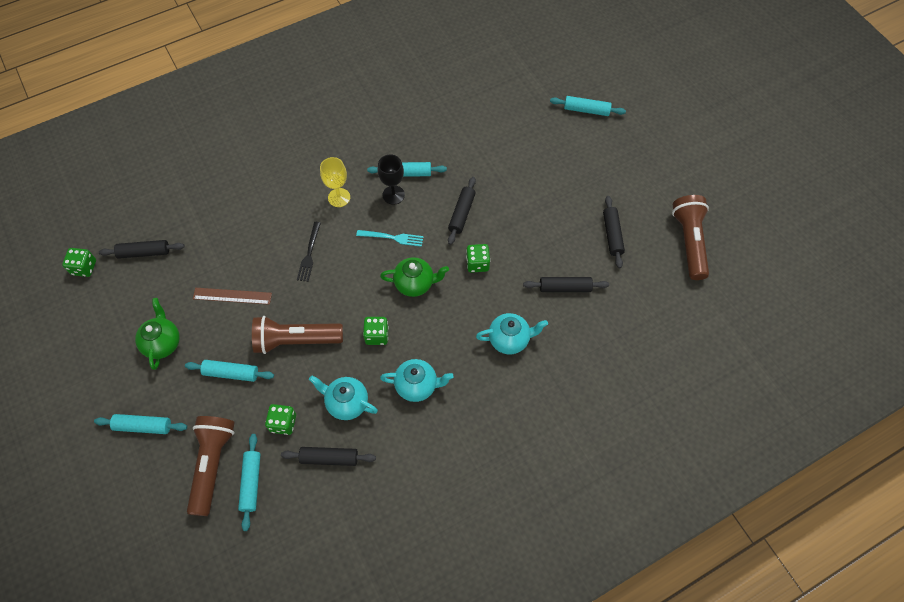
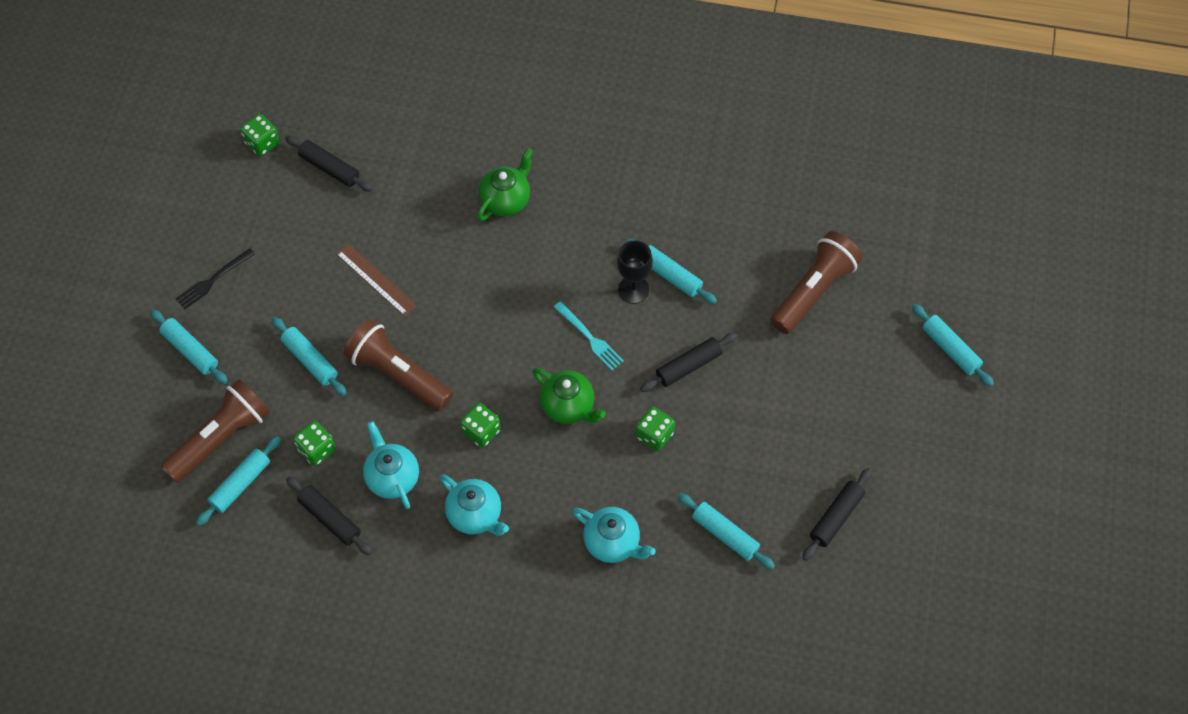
camera: 40 degrees right, 0 degrees up
(163, 343) = (272, 279): green teapot -> green teapot (506, 200)
(309, 254) = (488, 291): black fork -> black fork (213, 280)
(339, 197) = (573, 250): yellow goblet -> none
(565, 287) = (725, 534): black rolling pin -> turquoise rolling pin
(689, 241) = (919, 593): brown flashlight -> brown flashlight (814, 290)

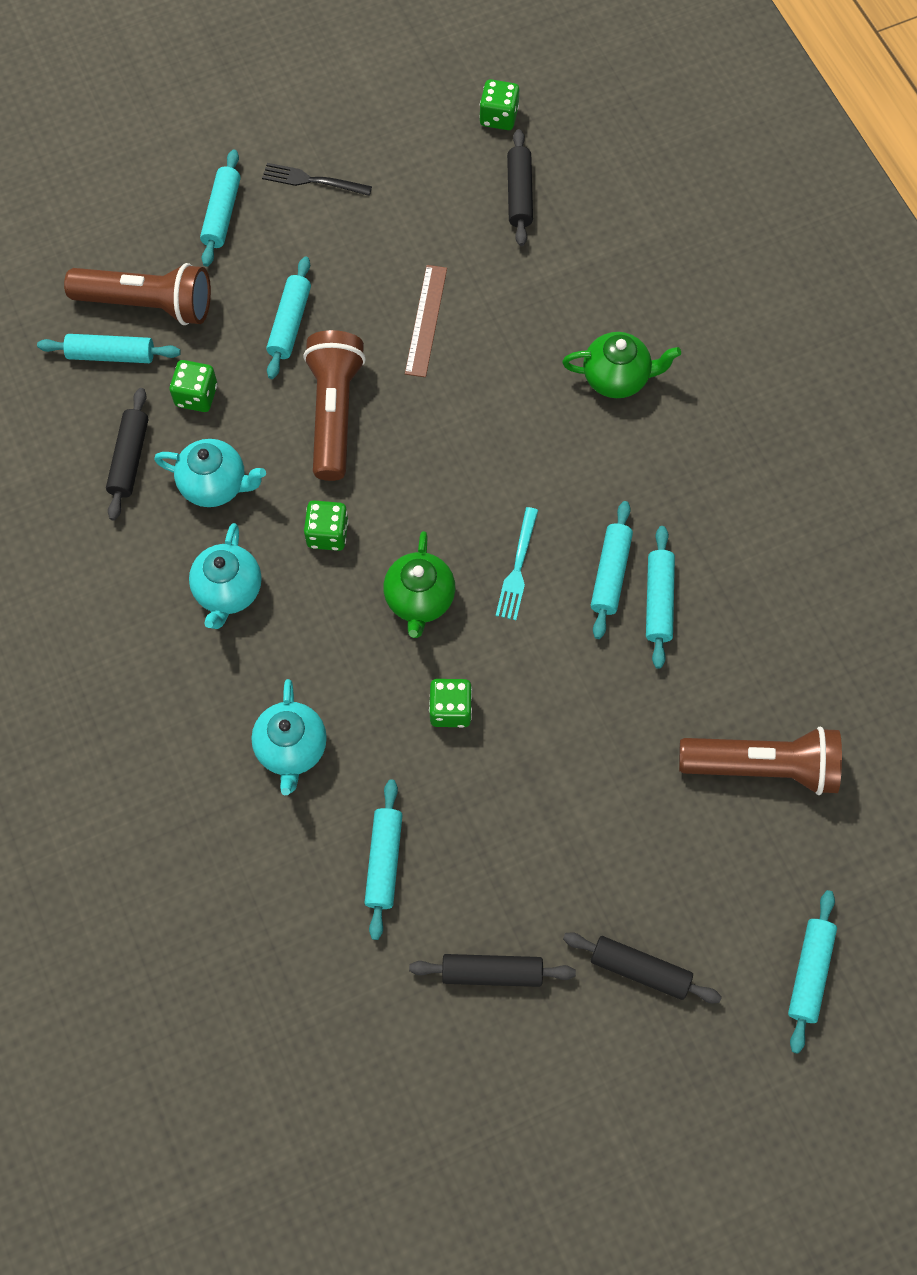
camera: 55 degrees right, 5 degrees up
(392, 477) = (215, 485): turquoise teapot -> turquoise teapot turned 75 degrees clockwise
(633, 290) = (610, 574): black goblet -> turquoise rolling pin
(688, 366) = (561, 691): black rolling pin -> black rolling pin (640, 969)

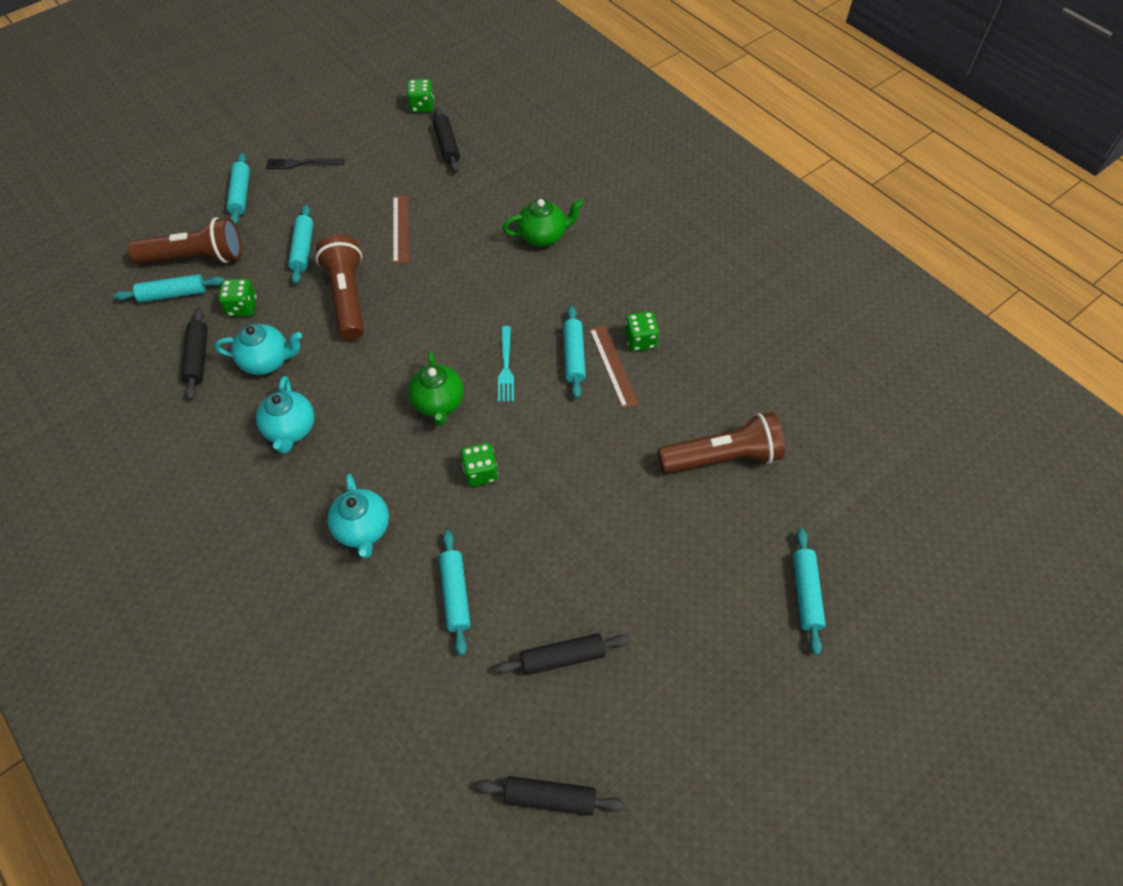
camera: 15 degrees left, 10 degrees down
(327, 534) = (359, 375): green dice -> green dice (640, 340)
(640, 969) = (677, 625): black rolling pin -> black rolling pin (550, 797)
(658, 601) = (613, 366): turquoise rolling pin -> brown ruler

